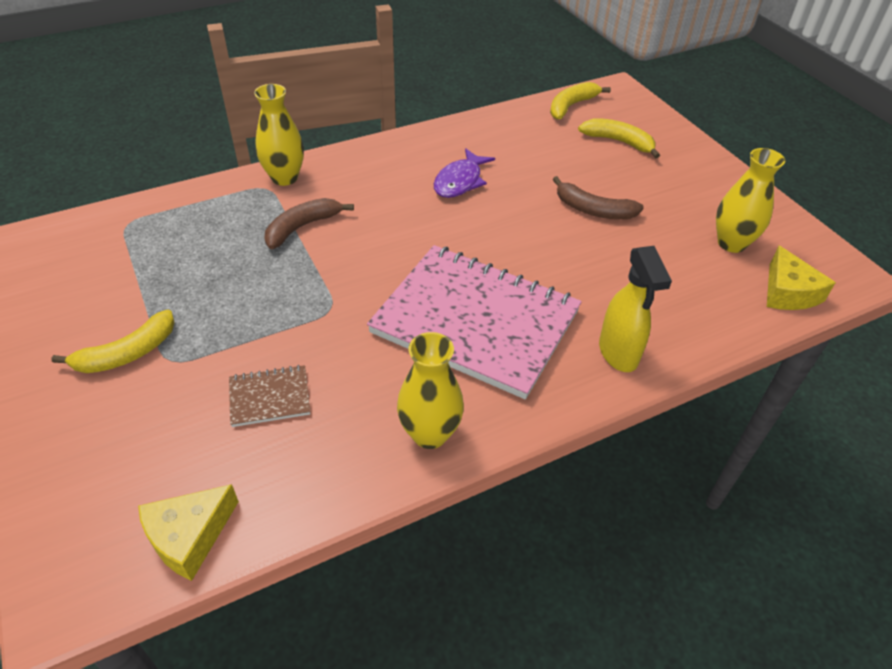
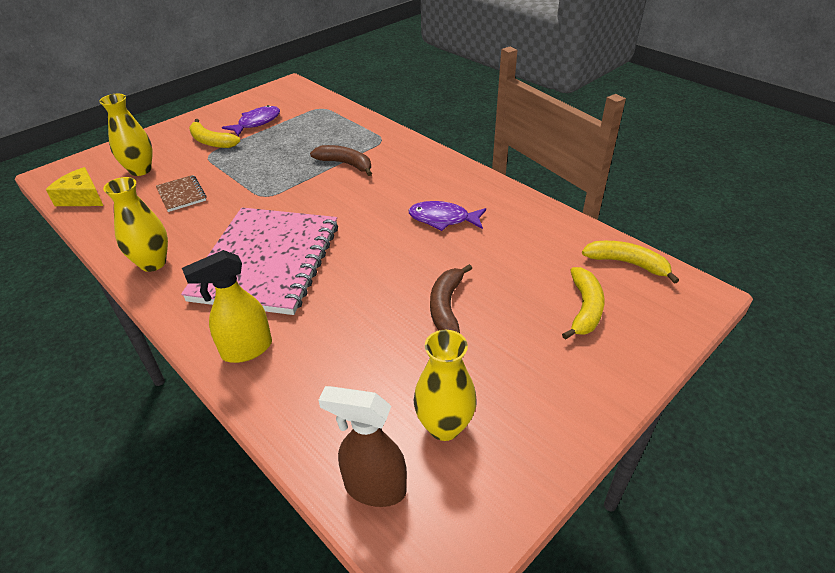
camera: 75 degrees right, 5 degrees down
(110, 295) = (256, 123): none -> purple fish
(284, 178) = (398, 143): yellow vase -> yellow vase (140, 170)
(788, 292) = (374, 488): yellow cheese -> brown spray bottle

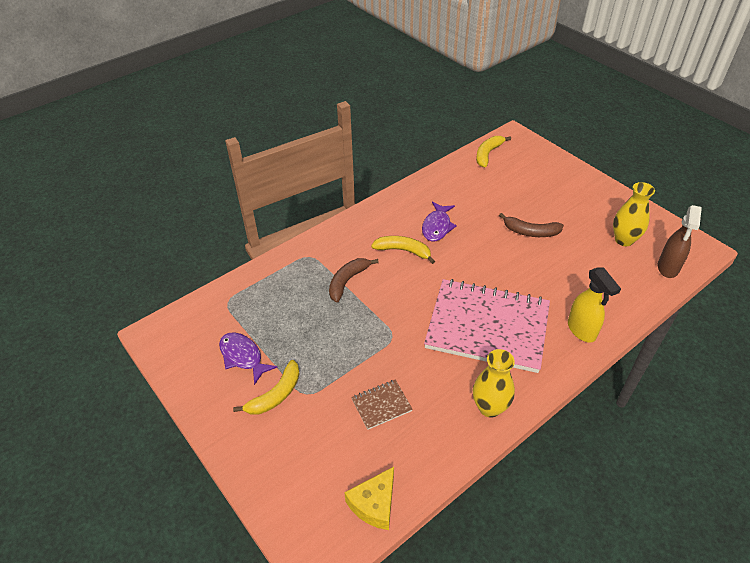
camera: 85 degrees left, 5 degrees up
(140, 170) = (325, 456): yellow vase -> none
(584, 309) = (529, 177): yellow banana -> yellow banana (403, 251)

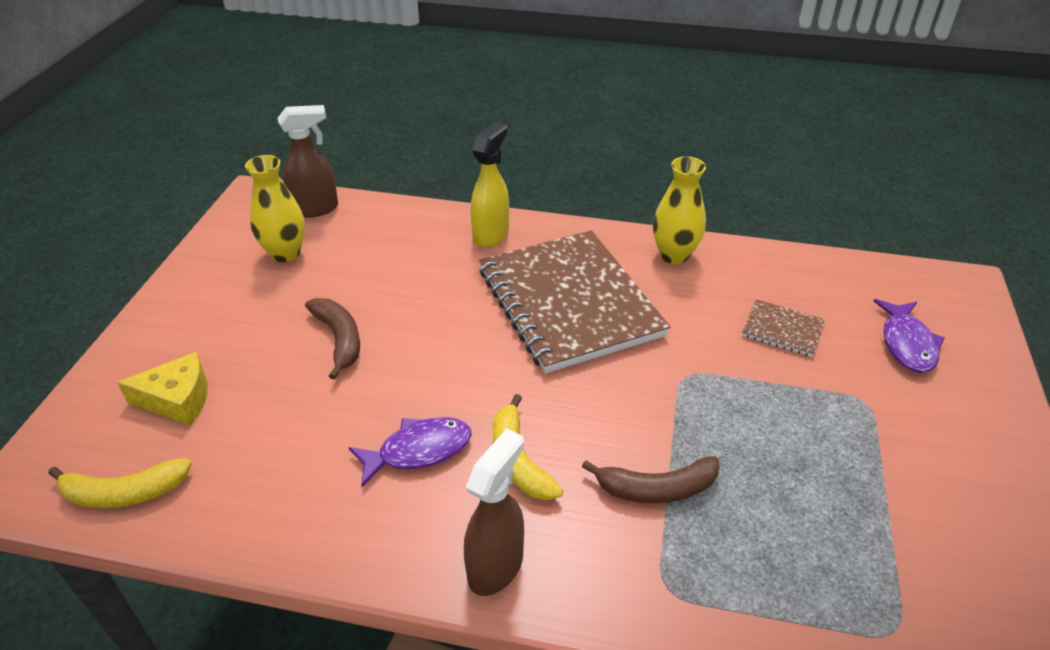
camera: 130 degrees left, 5 degrees down
(243, 357) = (926, 513): purple fish -> purple fish (907, 344)
(275, 395) = (909, 430): yellow banana -> none
(365, 221) = (496, 566): none -> brown spray bottle
(374, 504) = (873, 277): yellow cheese -> yellow cheese (177, 399)
(487, 327) = (569, 302): pink notebook -> brown notebook

